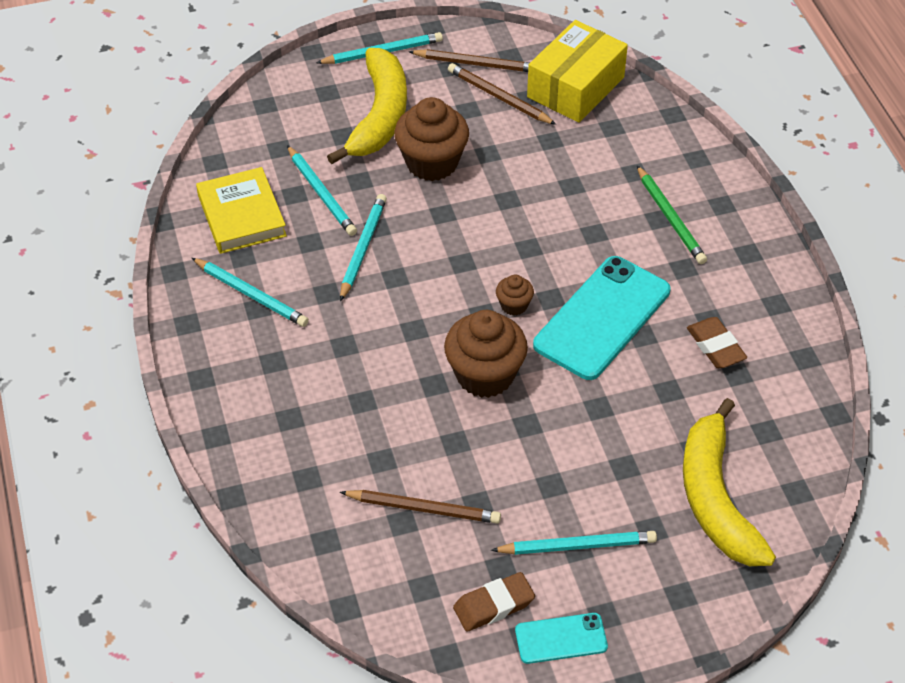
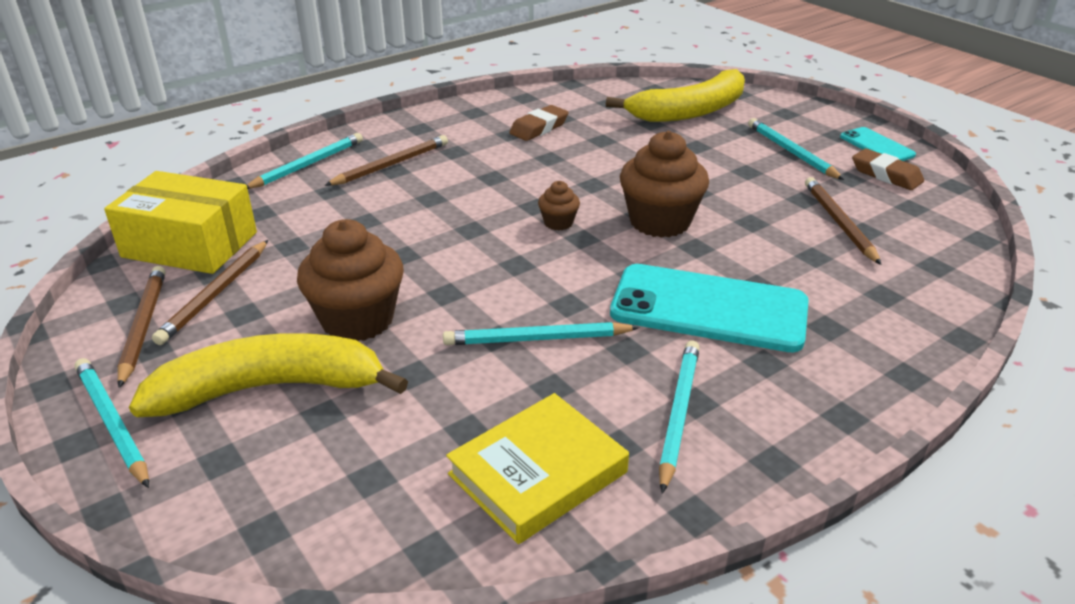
camera: 110 degrees left, 15 degrees down
(321, 193) = (454, 402): turquoise pencil -> turquoise pencil (308, 165)
(602, 318) = (542, 177): turquoise phone -> turquoise phone (709, 308)
(670, 218) = (391, 165): green pencil -> brown pencil

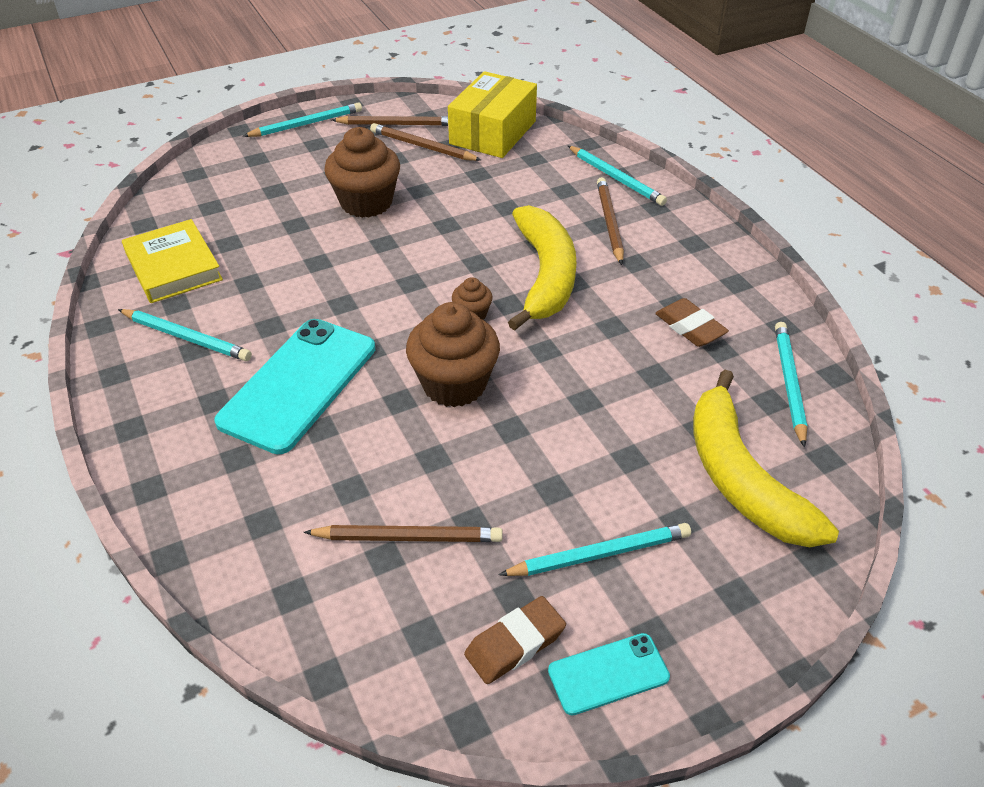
camera: 100 degrees right, 10 degrees up
(270, 388) = (309, 171): yellow banana -> yellow banana (545, 275)
(391, 165) = (609, 222): brown pencil -> brown pencil turned 150 degrees counterclockwise
(537, 339) = (305, 282): turquoise pencil -> turquoise pencil (789, 383)

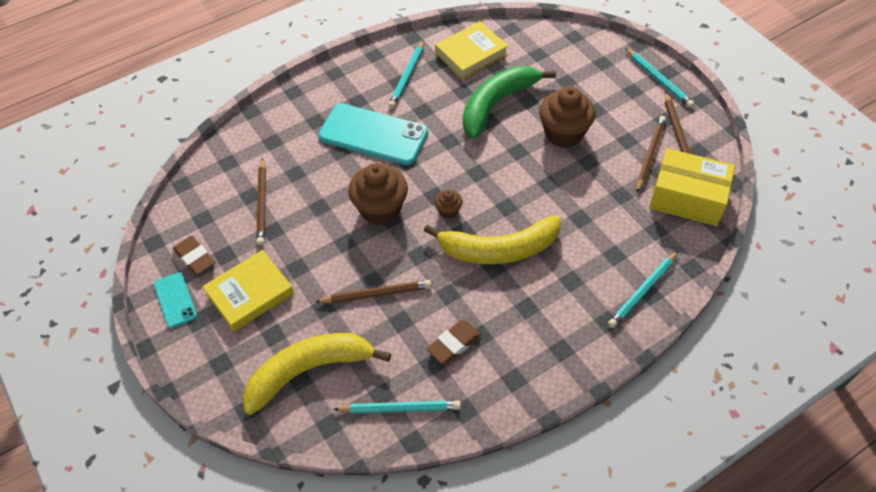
camera: 85 degrees right, 10 degrees up
(289, 252) = (496, 104): none -> green banana
(599, 554) = (250, 293): turquoise pencil -> yellow book
(609, 222) = (575, 288): brown pencil -> brown pencil (376, 294)

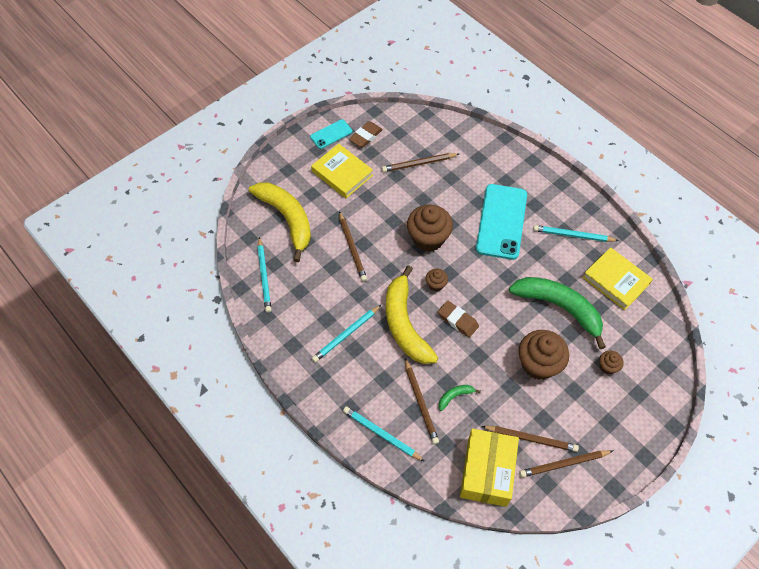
camera: 80 degrees right, 5 degrees up
(454, 344) = (317, 303): brown eraser -> brown eraser (458, 320)
(571, 79) = (607, 366): none -> brown cupcake
(597, 213) = (455, 396): none -> green banana
(603, 247) = (420, 402): none -> brown pencil
(658, 79) = (630, 446): turquoise pencil -> turquoise pencil (346, 334)

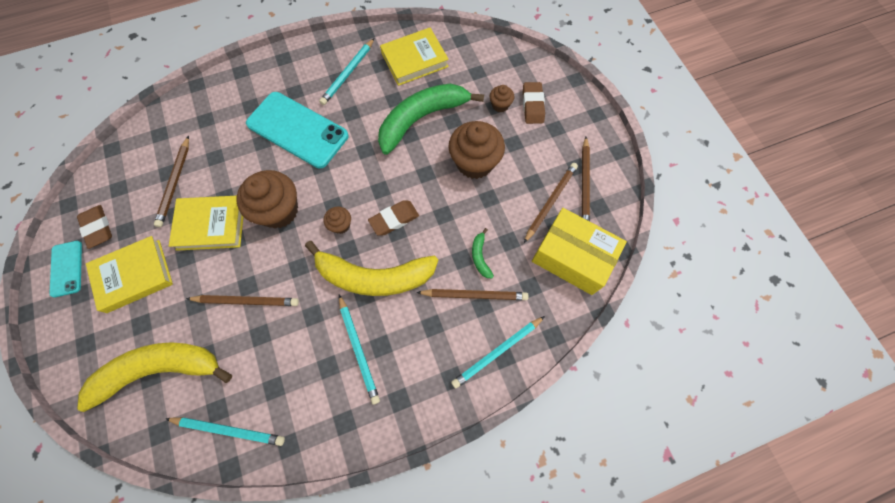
camera: 70 degrees left, 10 degrees up
(398, 201) = (211, 225): none -> yellow book
(623, 395) = (532, 105): none -> brown eraser

